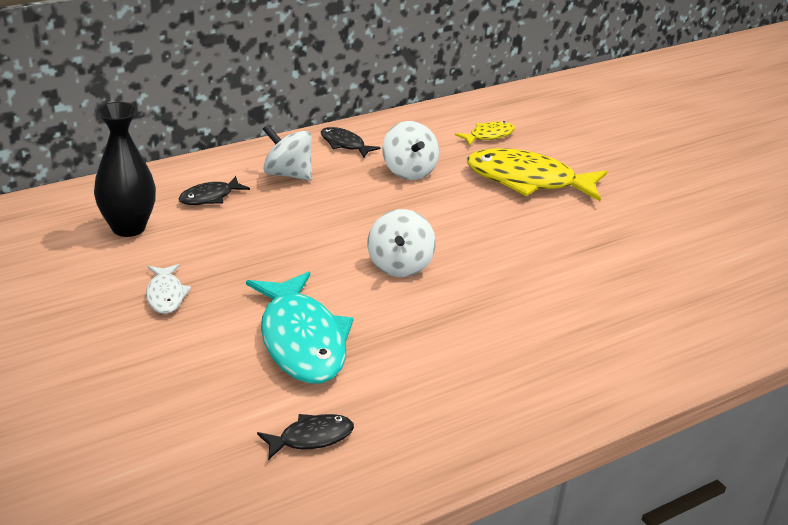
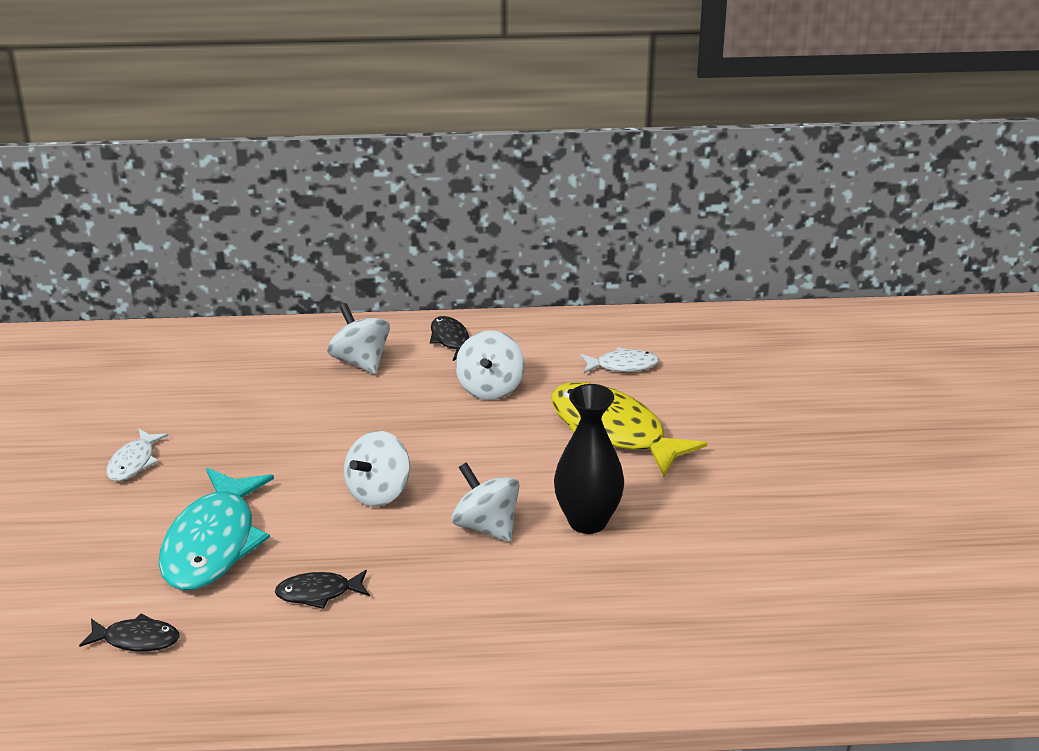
camera: 30 degrees right, 0 degrees up
(128, 227) = (160, 383): black vase -> black vase (587, 521)
(209, 197) = (261, 369): black fish -> black fish (318, 593)
(488, 136) = (623, 365): yellow fish -> white fish
(506, 268) = (486, 526): none -> white spinning top

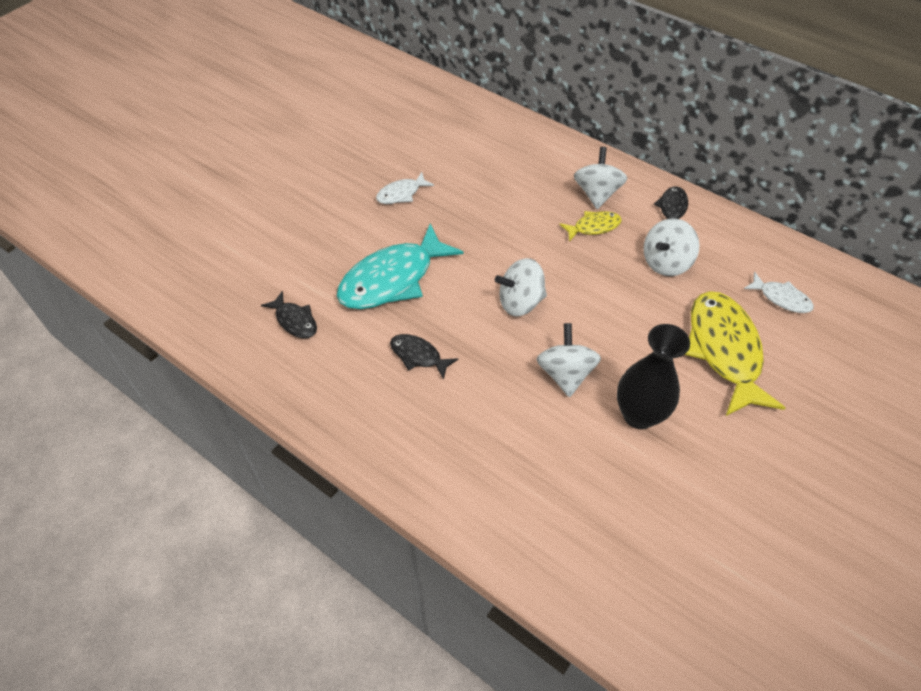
camera: 40 degrees right, 20 degrees up
(387, 392) = (593, 227): none -> yellow fish

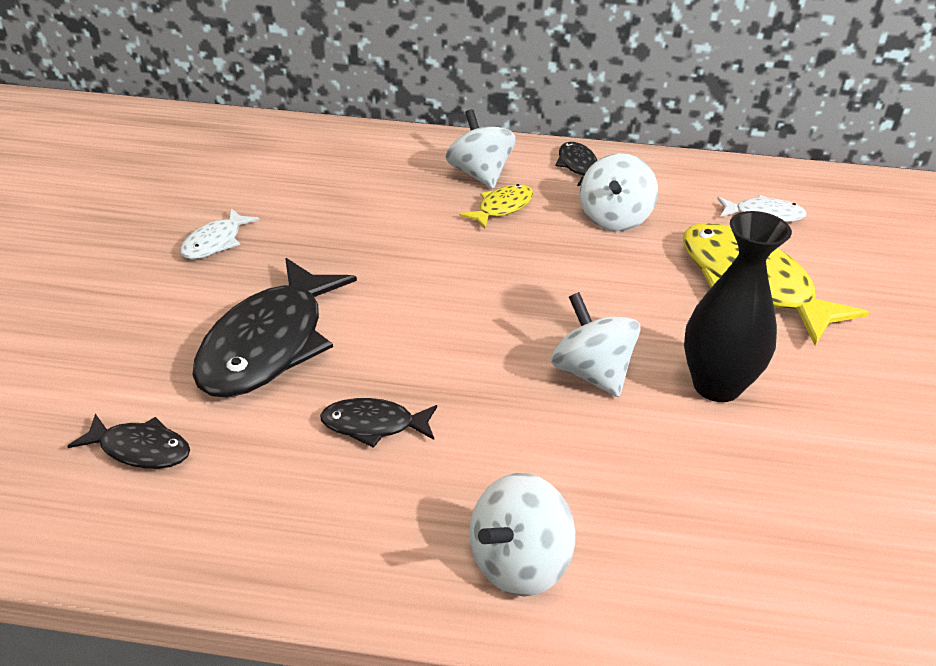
camera: 30 degrees left, 15 degrees down
(392, 279) = (269, 344): turquoise fish -> black fish
(520, 302) = (471, 313): white spinning top -> white spinning top (518, 563)

